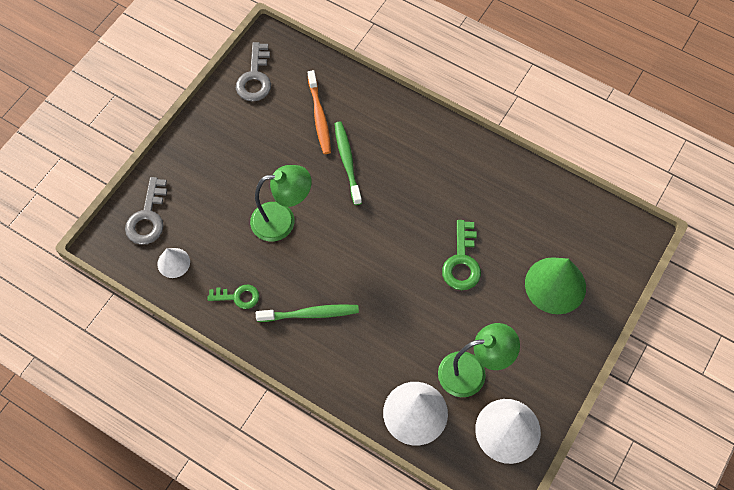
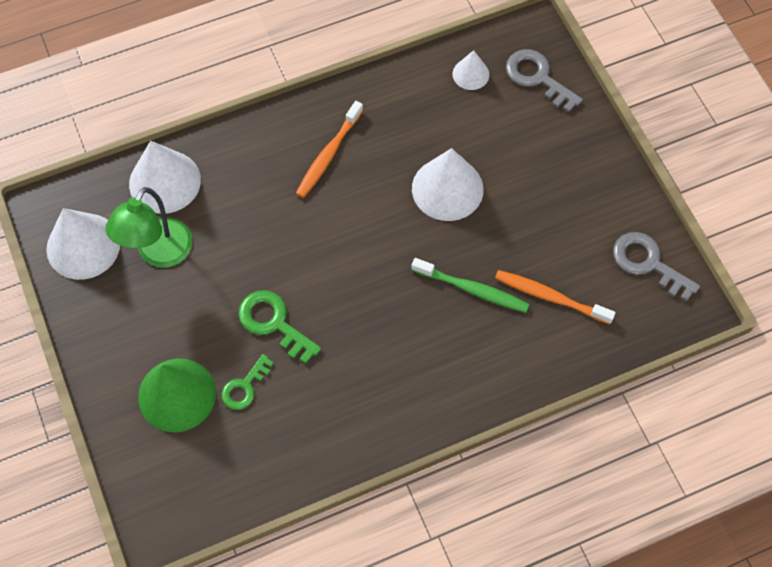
camera: 125 degrees right, 0 degrees up
(238, 297) = (394, 106): green key -> green key (244, 387)
(282, 220) = (447, 189): green lamp -> white cone
(310, 314) = (328, 155): green toothbrush -> orange toothbrush

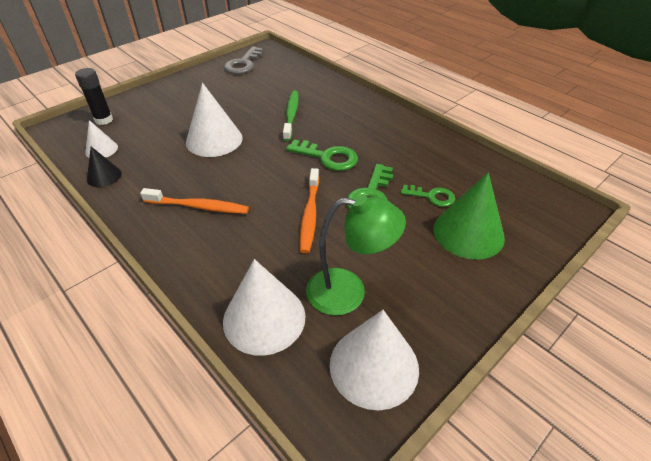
camera: 110 degrees left, 20 degrees down
(361, 303) = (328, 157): none -> green key
(416, 75) = (104, 176): none -> black cone
(537, 78) = (104, 120): grey key -> black glue stick
(550, 297) = (281, 88): orange toothbrush -> orange toothbrush (310, 215)

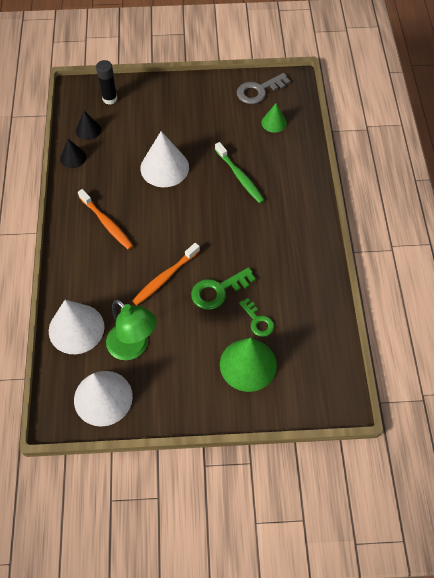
camera: 40 degrees right, 15 degrees up
(101, 149) = (88, 130): white cone -> black cone
(278, 75) = (274, 122): none -> green cone
(291, 115) = (240, 177): green toothbrush -> green toothbrush turned 105 degrees clockwise
(328, 157) = (224, 237): green key -> none

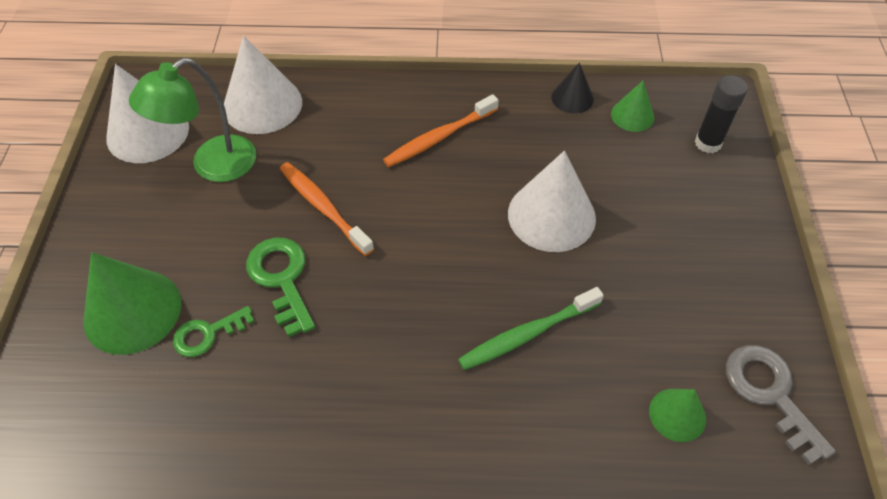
camera: 95 degrees right, 5 degrees down
(88, 130) = (632, 115): black cone -> green cone

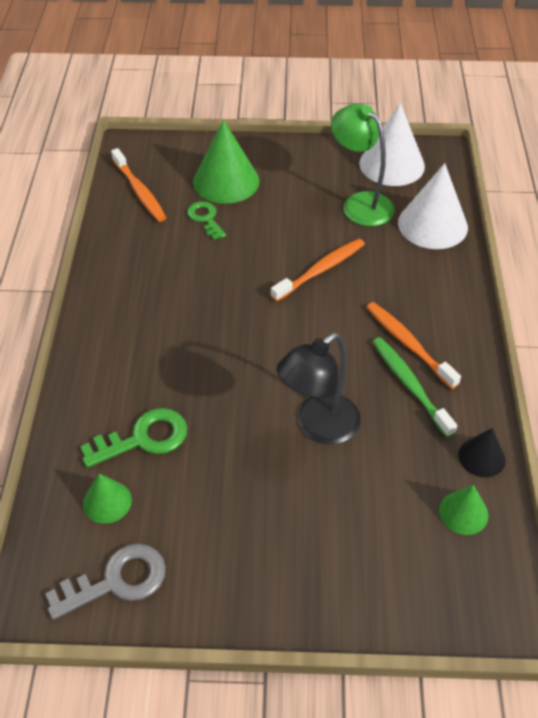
camera: 90 degrees right, 5 degrees down
(125, 429) = (139, 191): none -> orange toothbrush
(282, 279) = (250, 251): green key -> green key (144, 438)
(527, 334) = (192, 401): green toothbrush -> green toothbrush (410, 385)
(551, 215) = (318, 427): white cone -> black lamp
(708, 143) = (430, 585): black glue stick -> none

